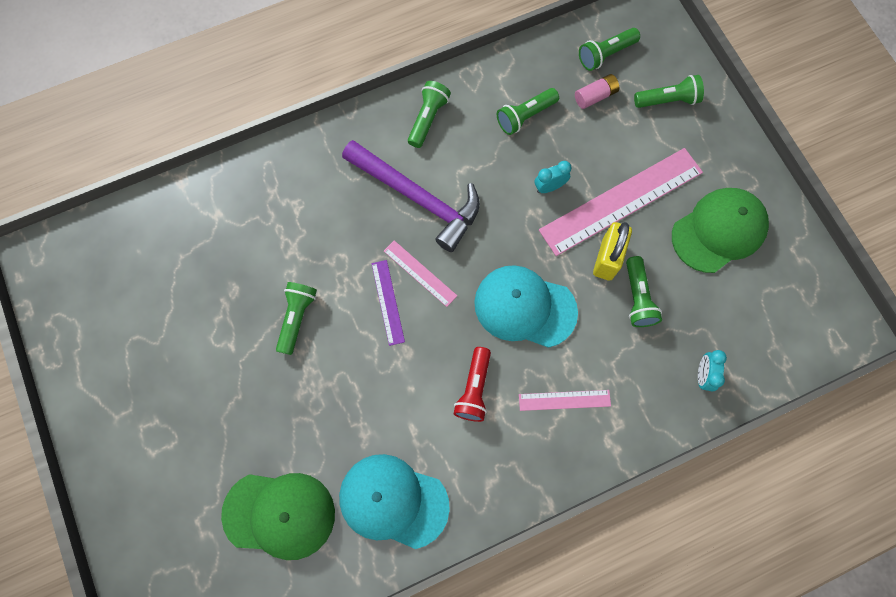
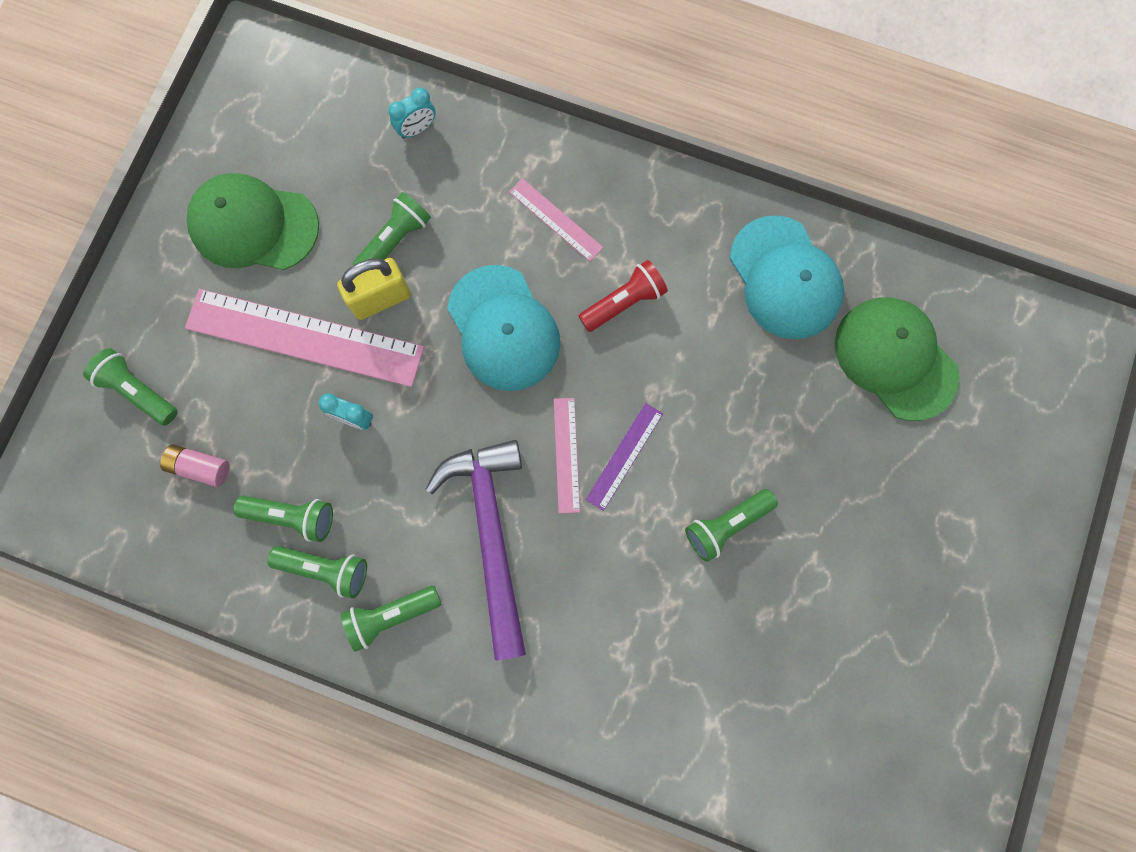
camera: 135 degrees left, 5 degrees up
(605, 54) = (134, 502): green flashlight -> green flashlight (325, 569)

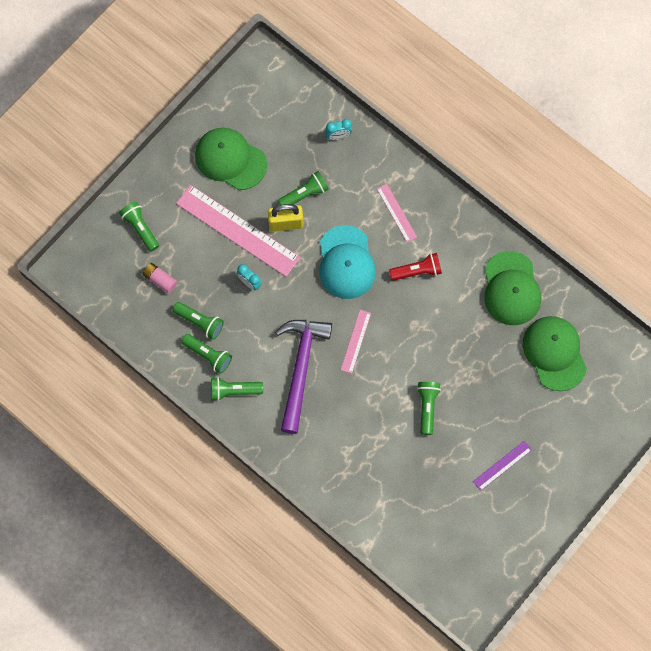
camera: 20 degrees right, 5 degrees down
(624, 456) = (386, 353): purple ruler -> purple ruler (502, 465)
(726, 524) = (427, 407): green flashlight -> green flashlight turned 105 degrees clockwise
(785, 278) = (511, 289): turquoise cap -> green cap

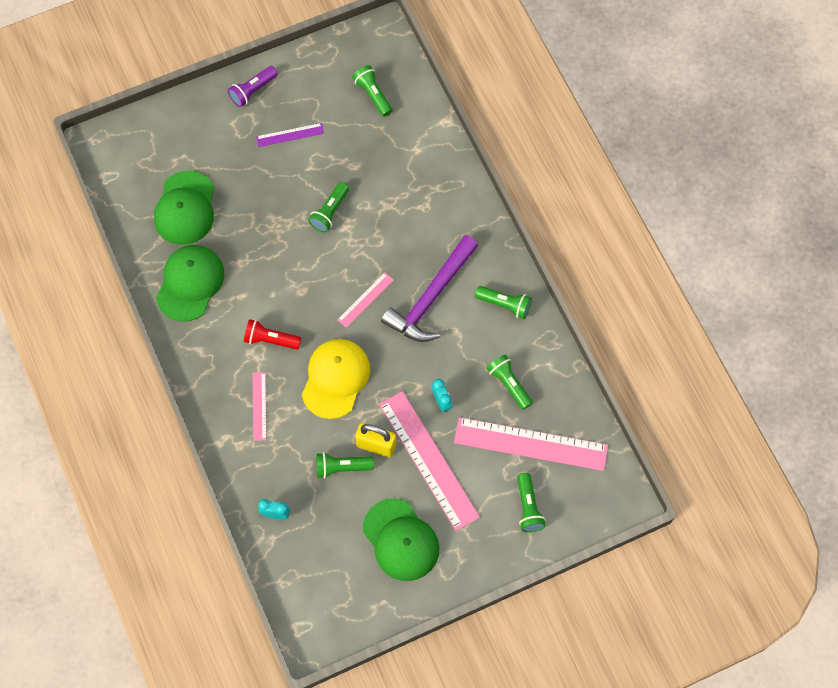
camera: 155 degrees left, 5 degrees down
(160, 280) = (530, 444): pink battery -> pink ruler
(208, 355) = (515, 349): green flashlight -> green flashlight (373, 95)
(346, 262) = (335, 379): turquoise cap -> yellow cap
(560, 494) = (253, 91): none -> purple flashlight

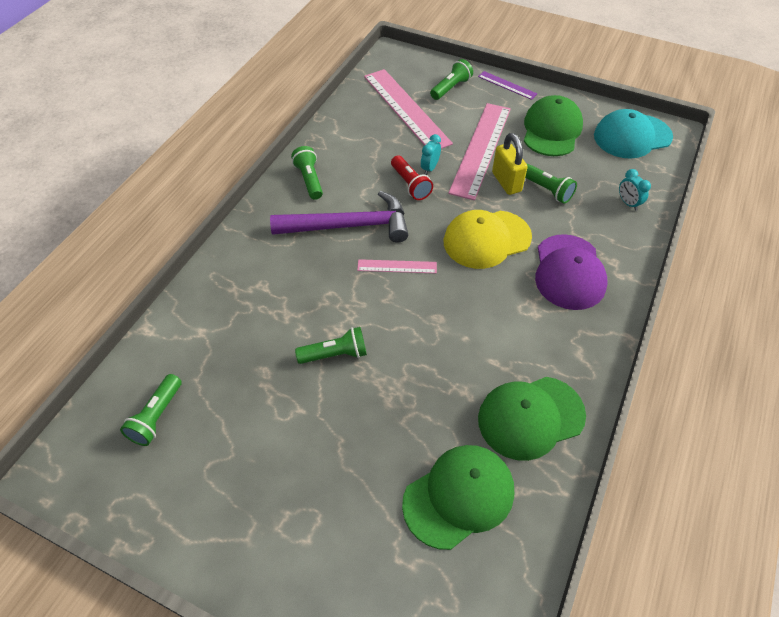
camera: 130 degrees left, 15 degrees down
(253, 91) = (242, 554): purple flashlight -> none
(259, 406) = (569, 272): pink ruler -> purple cap
(270, 340) = (507, 307): red flashlight -> red flashlight (410, 184)
(290, 135) = (274, 461): purple ruler -> purple ruler (507, 85)
(335, 600) = (632, 136): none -> turquoise cap
(509, 384) = (374, 142): green flashlight -> none

